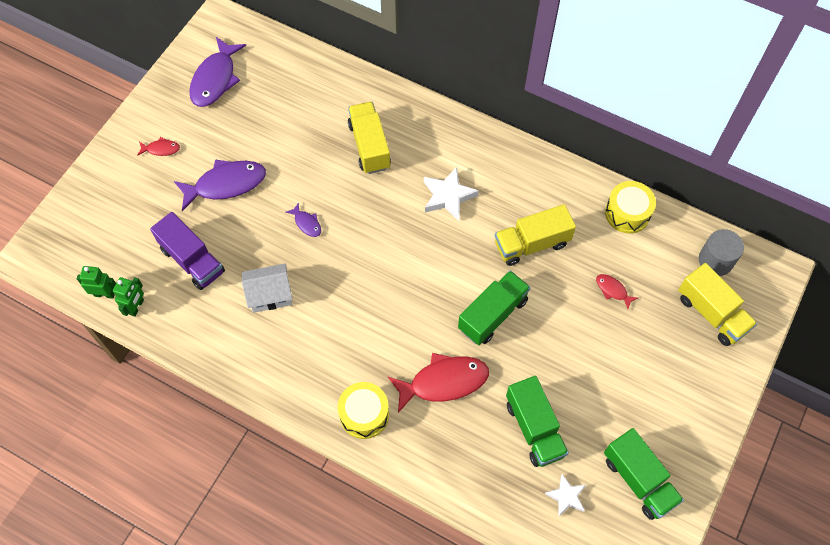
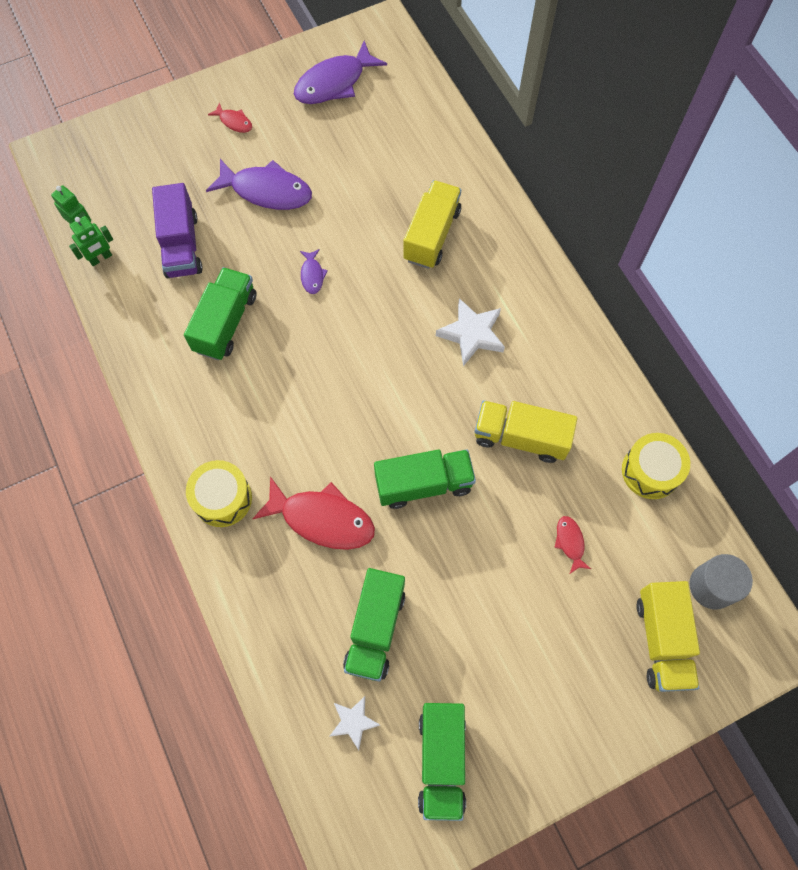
camera: 35 degrees right, 5 degrees up
(270, 294) = (225, 323): white house -> green truck

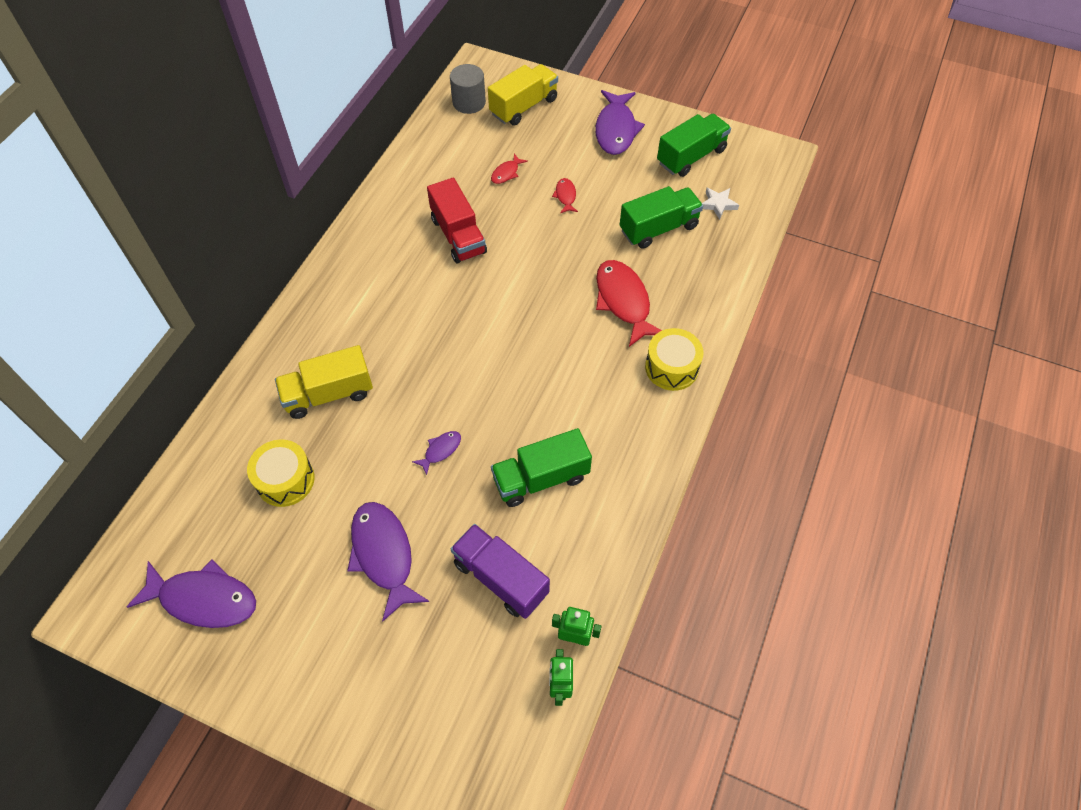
camera: 130 degrees left, 10 degrees down
(181, 245) = (500, 578): purple truck -> purple truck turned 90 degrees counterclockwise
(234, 122) = (323, 655): red fish -> red fish (565, 196)
(423, 484) = (543, 264): green truck -> none
(472, 334) = (400, 310): white star -> none
(520, 437) = (458, 236): yellow truck -> red truck
(548, 712) = (616, 130): none -> purple fish
(650, 471) = (419, 162): yellow drum -> yellow drum (285, 480)

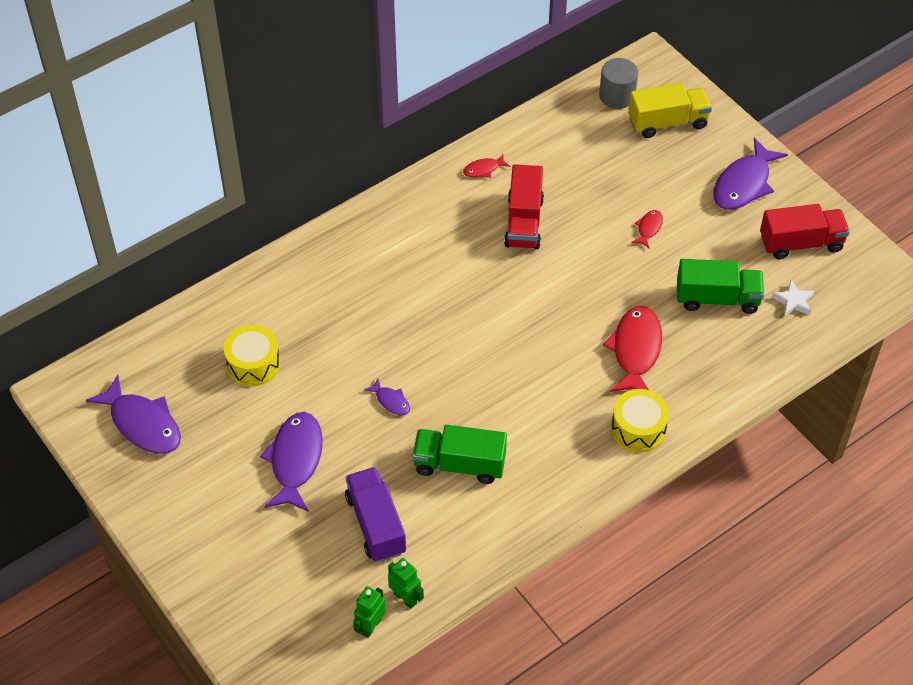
camera: 30 degrees right, 5 degrees down
(329, 394) = (328, 311): yellow truck -> none
(440, 450) = (391, 401): purple fish -> purple fish turned 60 degrees clockwise
(506, 173) = (607, 182): red fish -> red fish (483, 169)
(691, 157) = (801, 243): green truck -> red truck

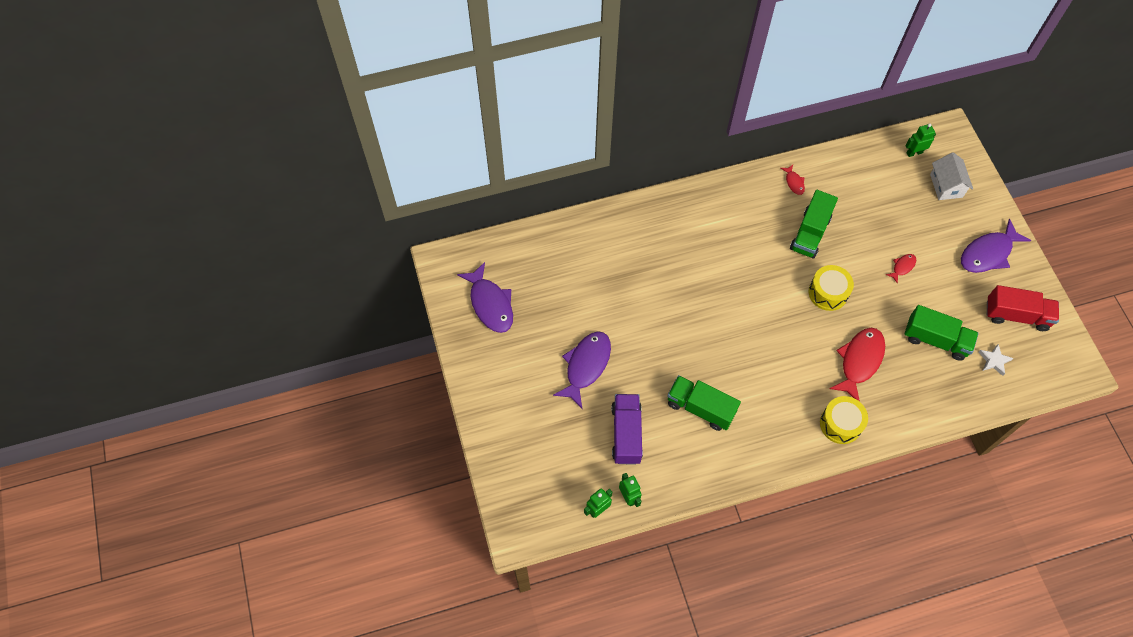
camera: 20 degrees right, 10 degrees up
(253, 364) = (580, 283): yellow drum -> yellow drum (828, 293)
(391, 401) = (667, 343): purple fish -> none
(483, 169) = (794, 182): red fish -> red fish turned 105 degrees counterclockwise
(524, 222) = (810, 233): red truck -> green truck
(617, 96) = (914, 153): grey cylinder -> green robot
(667, 122) = (946, 185): yellow truck -> white house

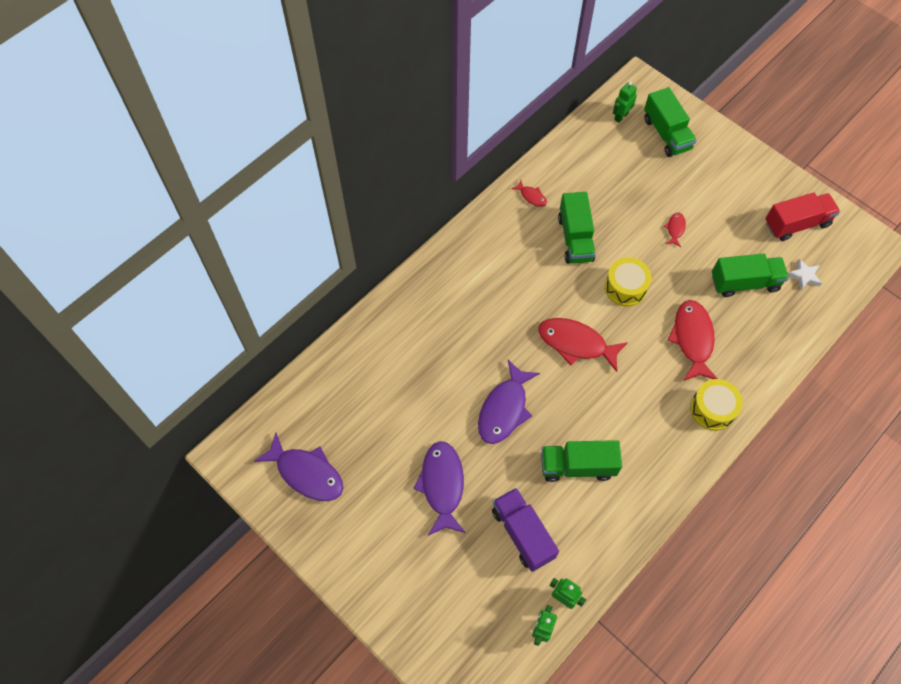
camera: 30 degrees left, 0 degrees up
(758, 315) = (576, 343): none -> red fish
(946, 185) = (666, 134): white house -> green truck
(988, 253) = (739, 179): purple fish -> purple fish (504, 409)

